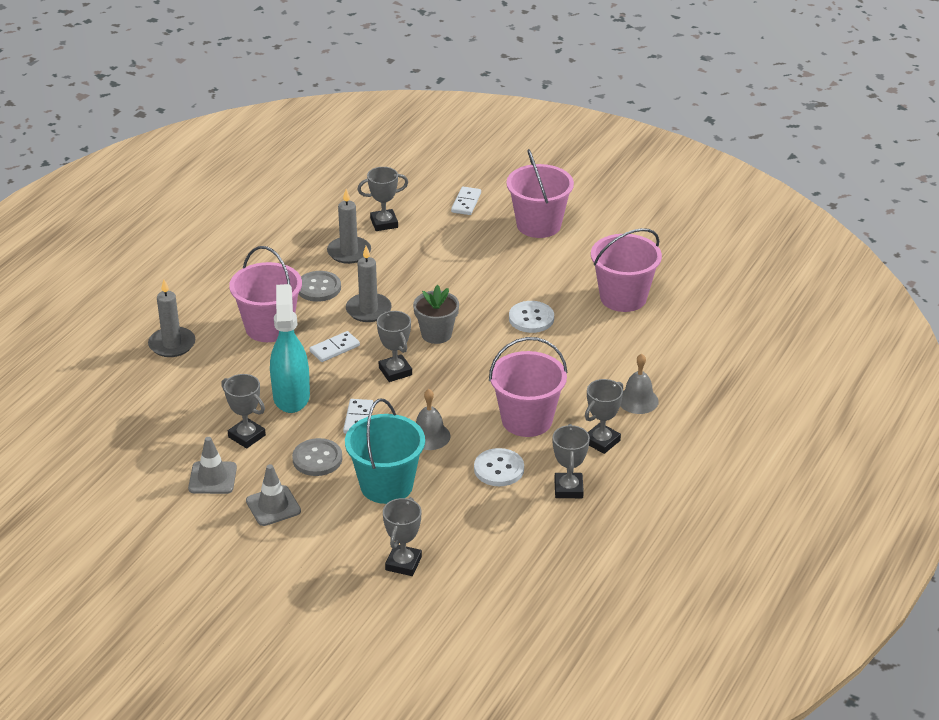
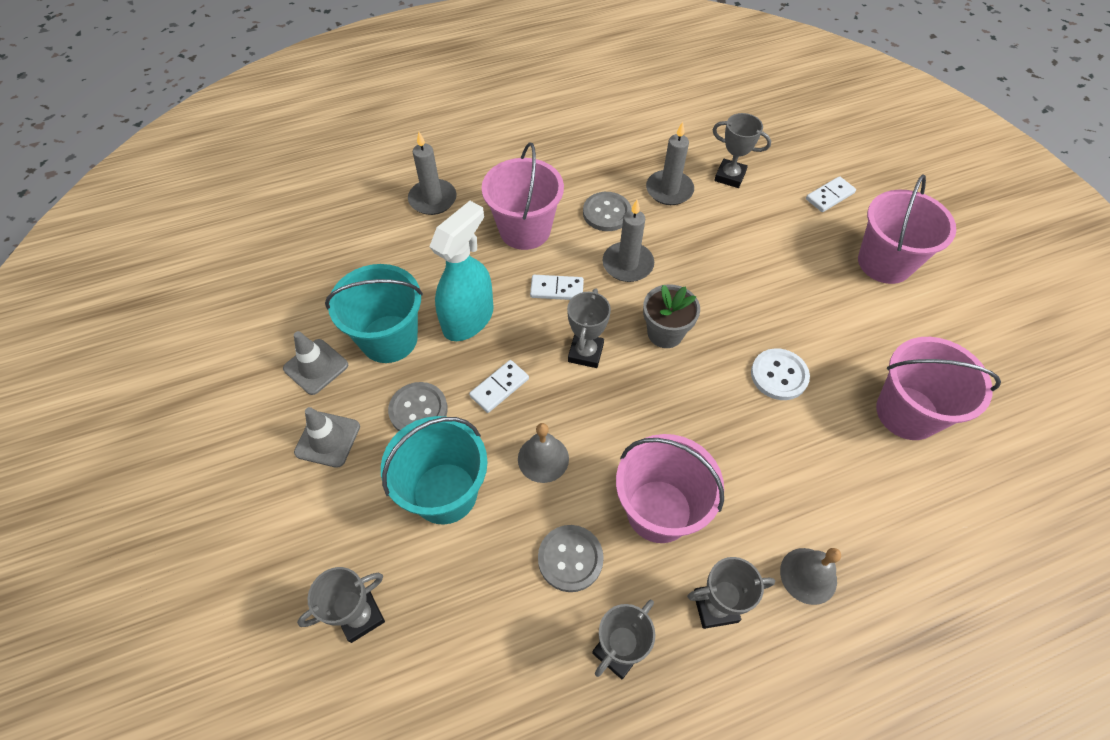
camera: 40 degrees right, 20 degrees up
(246, 436) = (389, 339): grey trophy -> turquoise bucket
(499, 469) = (570, 559): white button -> grey button

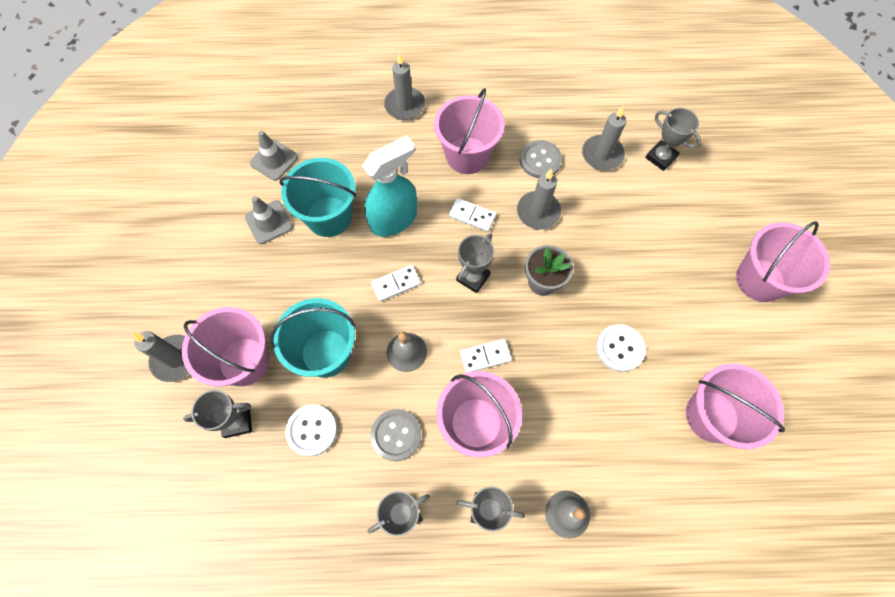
camera: 20 degrees right, 10 degrees up
(248, 567) = (175, 359): none -> grey candle
(327, 439) = (258, 283): grey traffic cone -> grey traffic cone (274, 160)
(343, 538) = (244, 361): none -> pink bucket
(418, 410) = (330, 282): grey button -> none
(463, 591) = (312, 430): none -> white button
(829, 196) = (741, 202): white domino -> white domino (485, 356)

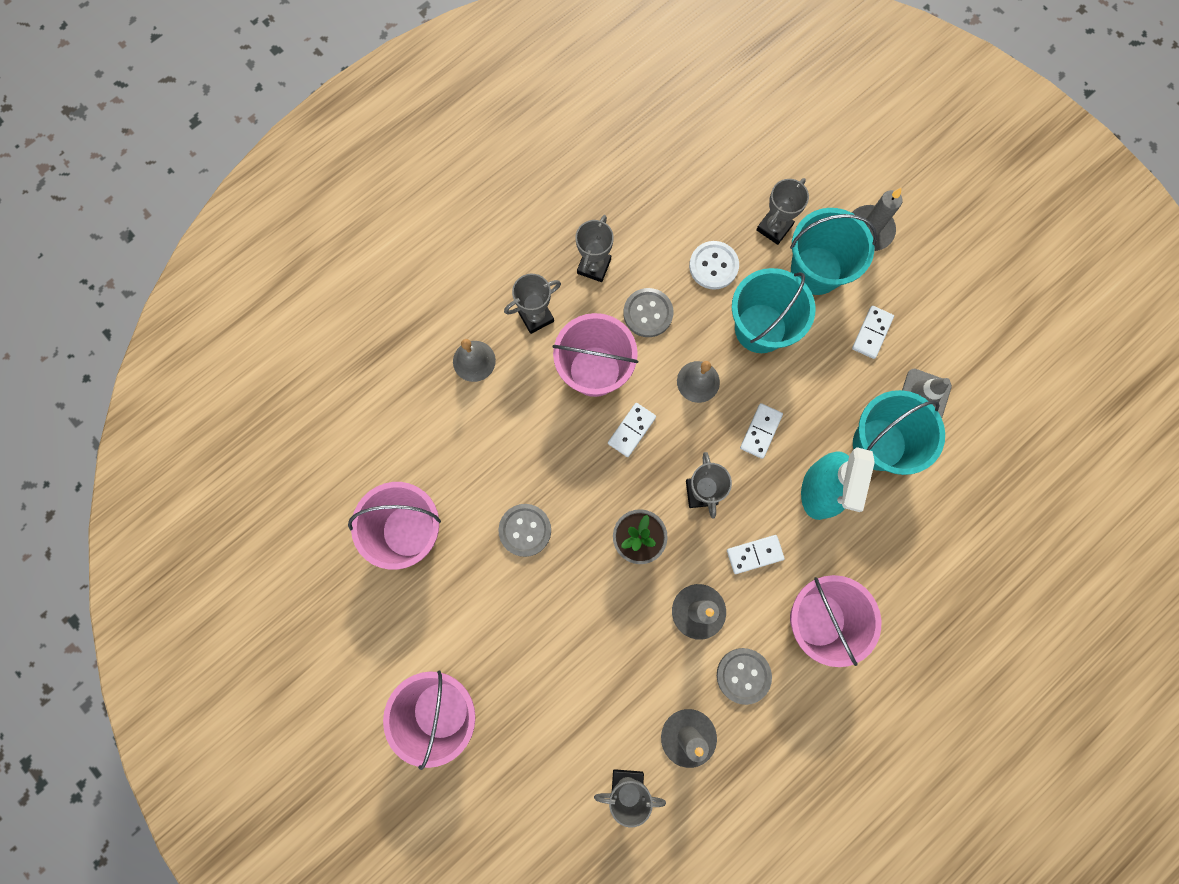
camera: 140 degrees right, 10 degrees up
(244, 361) = (816, 270): pink bucket -> turquoise bucket
(256, 286) = (872, 333): none -> white domino
(274, 160) = (987, 457): grey traffic cone -> none
(404, 105) = (932, 627): grey candle -> none
(619, 348) = (525, 530): white button -> grey button

